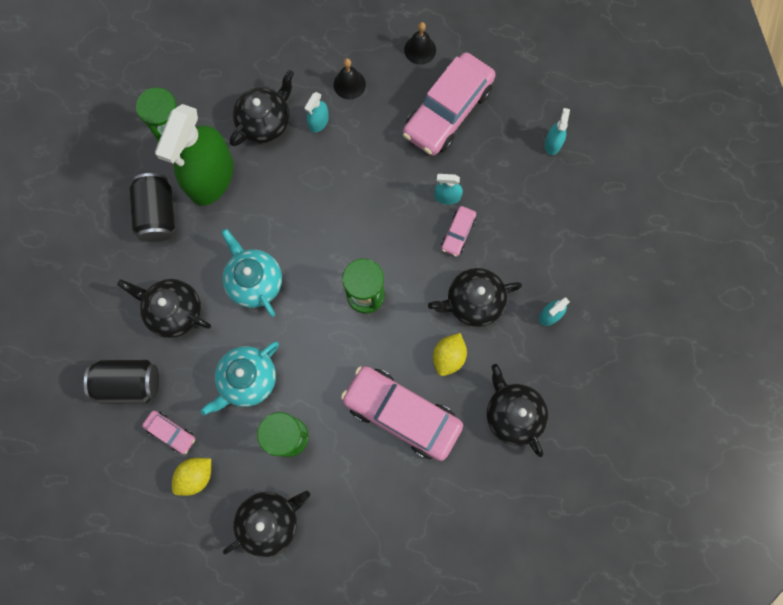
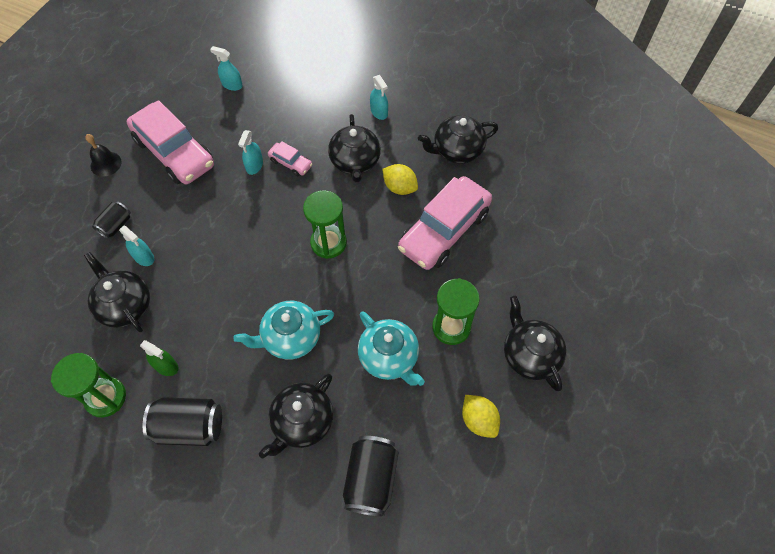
camera: 80 degrees left, 15 degrees down
(171, 432) = (430, 440): pink car -> none
(211, 177) = (166, 366): green spray bottle -> green spray bottle, size x0.41
(349, 84) = (116, 225): black bell -> black can

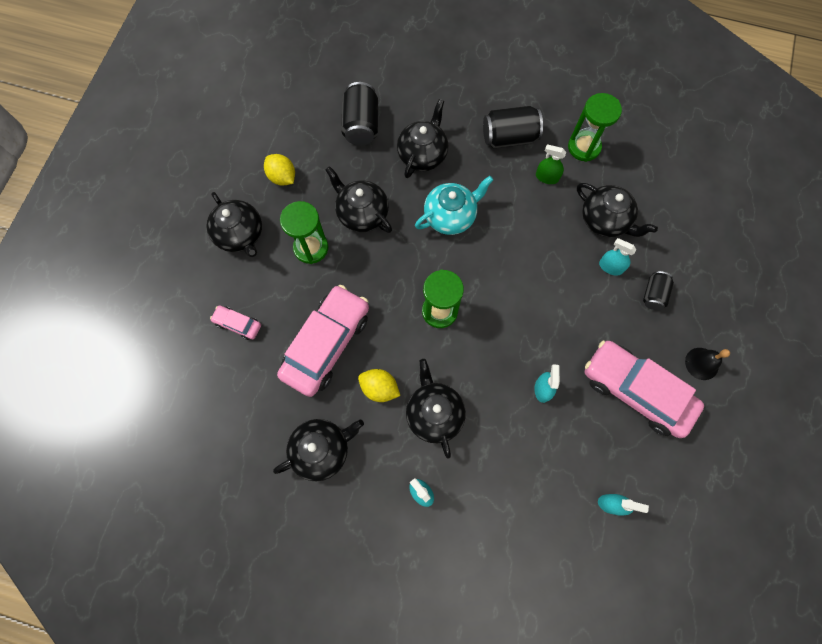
camera: 170 degrees right, 10 degrees up
(290, 163) = (504, 399): pink car -> pink car (238, 324)
(389, 357) = (362, 213): turquoise teapot -> black teapot

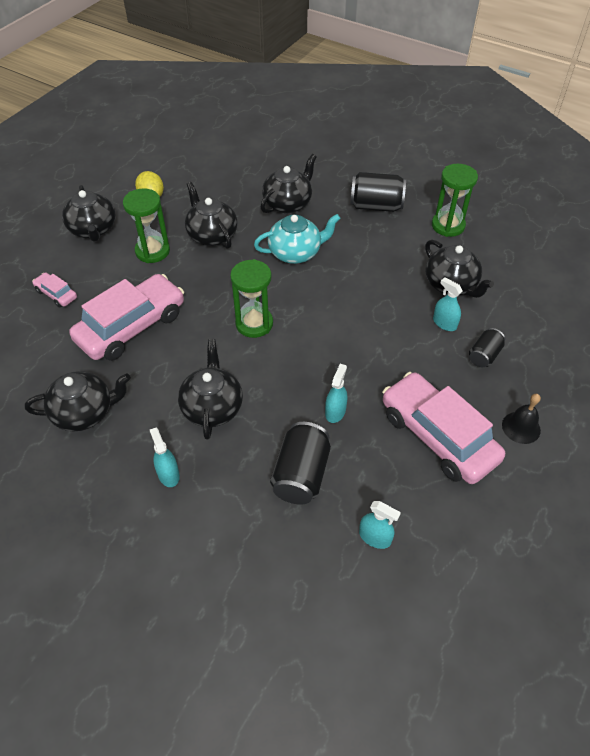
camera: 15 degrees right, 20 degrees down
(361, 125) = (240, 174): black can -> black can (301, 474)
(379, 388) = (166, 373): yellow lemon -> none
(547, 177) = (402, 241): green spray bottle -> none

